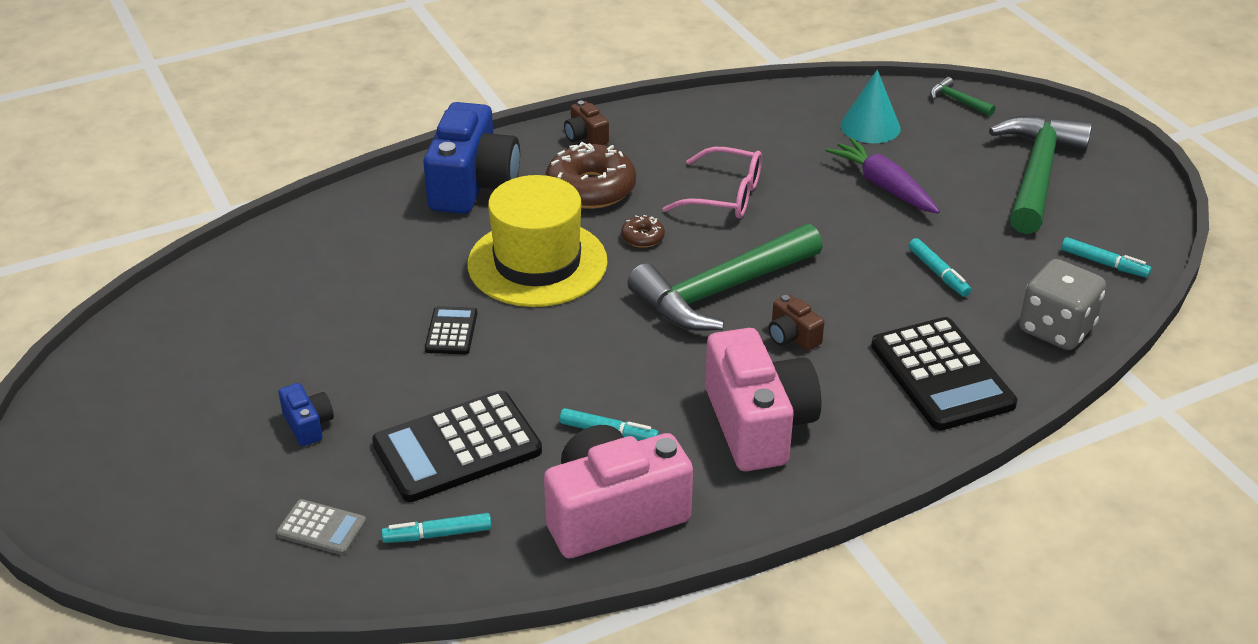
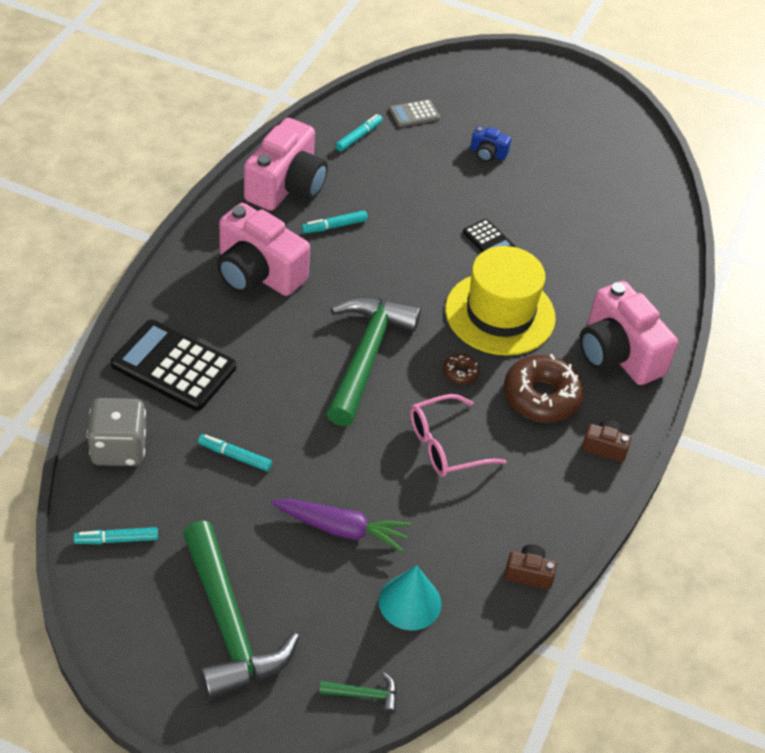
camera: 135 degrees right, 10 degrees up
(457, 448) = (401, 179): black calculator -> none
(473, 185) = (618, 354): blue camera -> pink camera
(792, 337) = (290, 345): brown camera -> brown camera (529, 574)

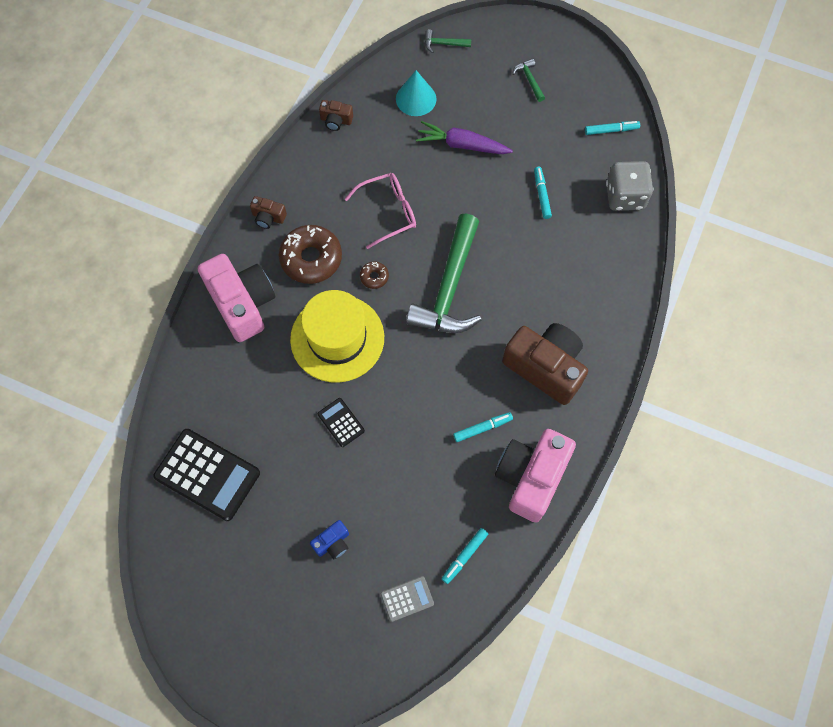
camera: 175 degrees left, 20 degrees up
(173, 366) = (599, 268): black calculator -> black calculator (207, 474)
(229, 625) = (529, 80): green hammer -> green hammer, size x0.40
(235, 456) = (541, 195): turquoise marker -> turquoise marker turned 120 degrees counterclockwise
(257, 273) = (545, 367): pink camera -> brown camera
(488, 153) = (332, 543): blue camera -> blue camera turned 120 degrees clockwise

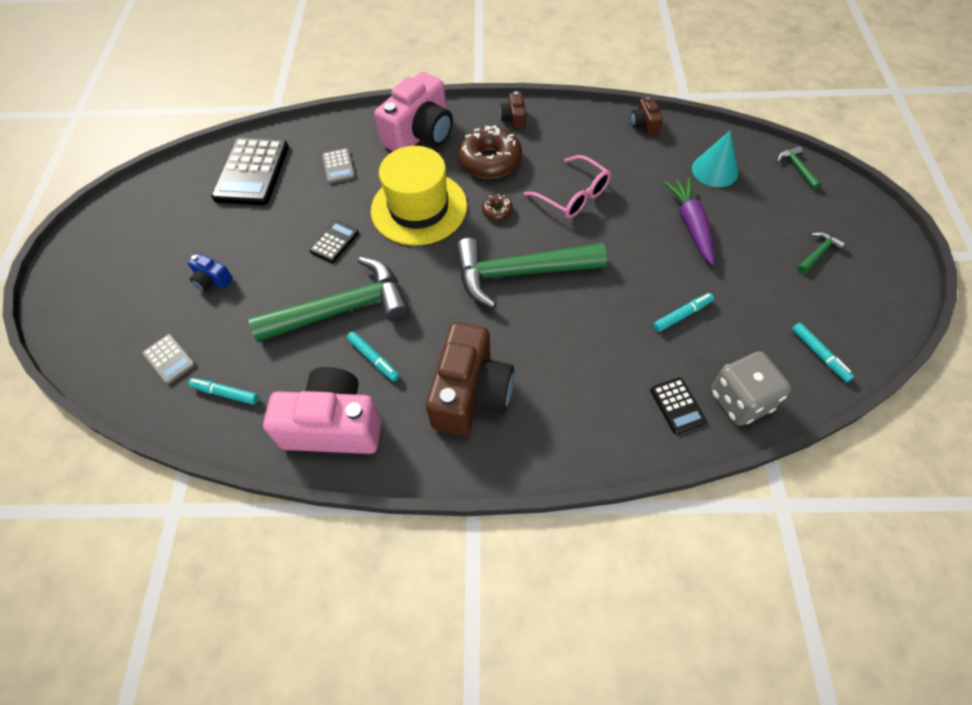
camera: 70 degrees right, 10 degrees down
(245, 391) = (338, 166): none -> grey calculator
(420, 437) = (343, 309): none -> green hammer
(612, 236) = (677, 405): none -> black calculator

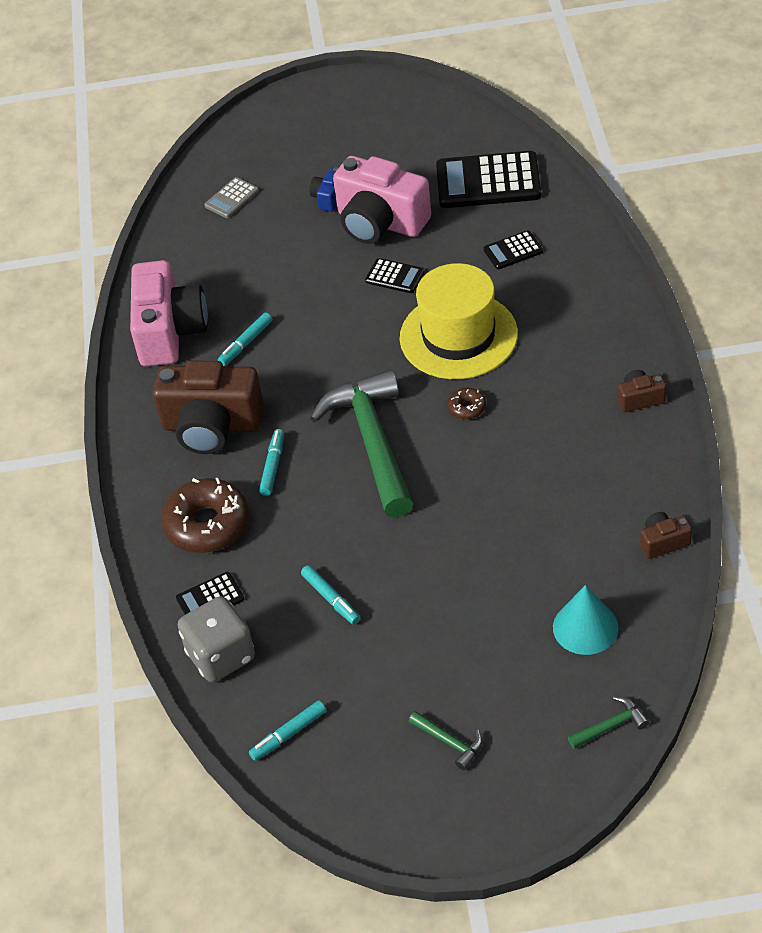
camera: 85 degrees right, 10 degrees down
(225, 393) = (198, 248): turquoise marker -> turquoise marker (273, 466)
(338, 166) = (513, 251): grey calculator -> black calculator
(343, 309) = (305, 306): green hammer -> none
(420, 134) = (587, 312): pink camera -> pink camera (380, 222)
(490, 161) = (553, 387): brown donut -> brown donut (207, 524)
(573, 196) = (506, 477): pink glasses -> none
(691, 224) = (477, 603): purple carrot -> none

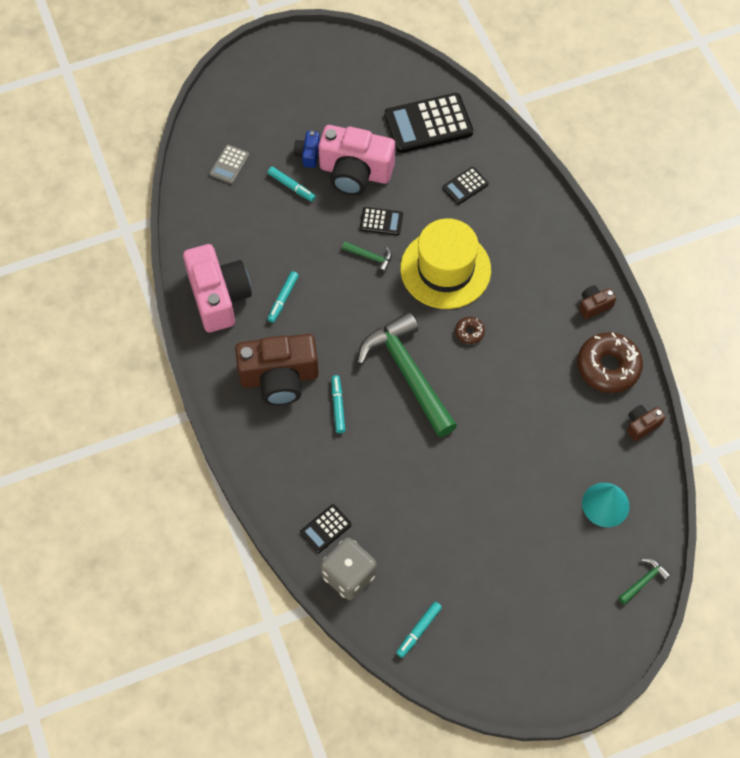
camera: 20 degrees left, 15 degrees up
(207, 524) = (303, 465): brown donut -> brown donut (608, 367)
(331, 599) = (416, 513): turquoise marker -> turquoise marker (291, 186)
(450, 742) = (536, 615): green hammer -> green hammer (370, 257)

